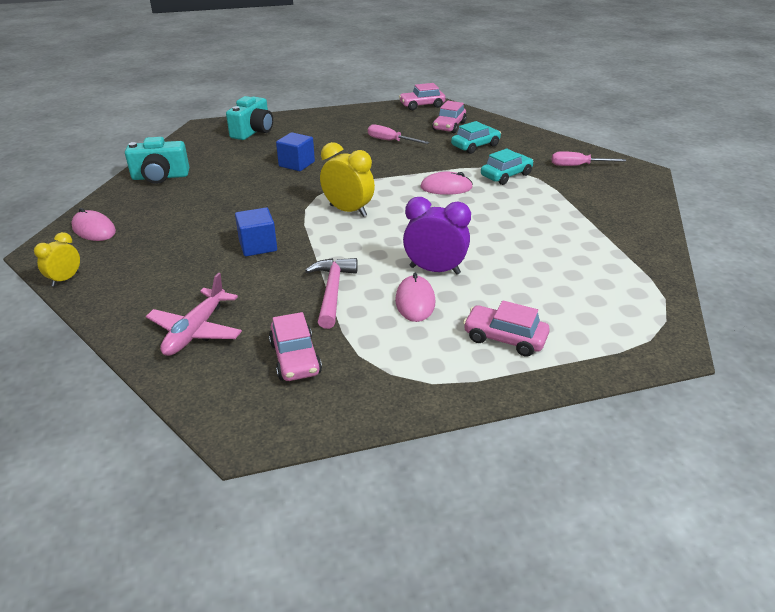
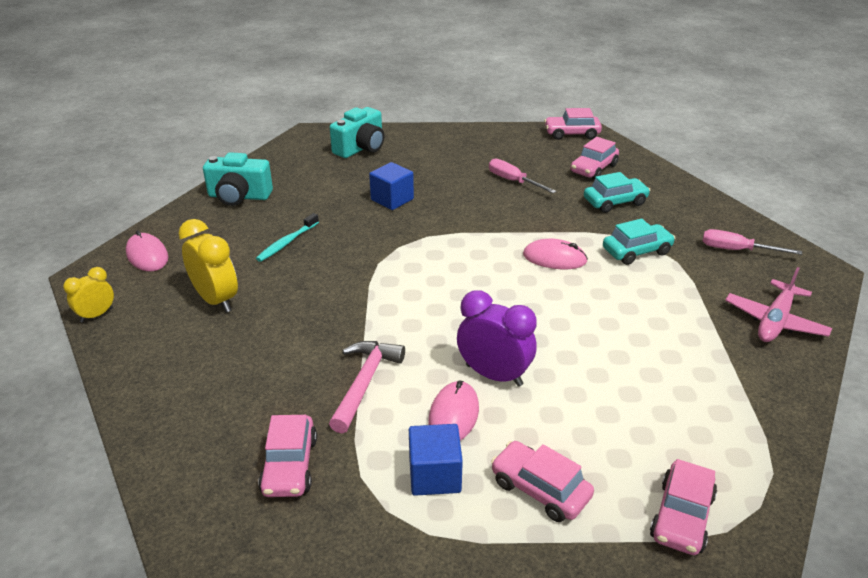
camera: 15 degrees right, 0 degrees up
(196, 331) = (200, 407): pink plane -> pink plane (775, 321)
(219, 204) = (287, 242): none -> turquoise toothbrush
(258, 246) = (307, 306): blue cube -> blue cube (435, 475)
(348, 211) = (425, 274): yellow clock -> yellow clock (216, 300)
(615, 337) = (681, 517): none -> pink car

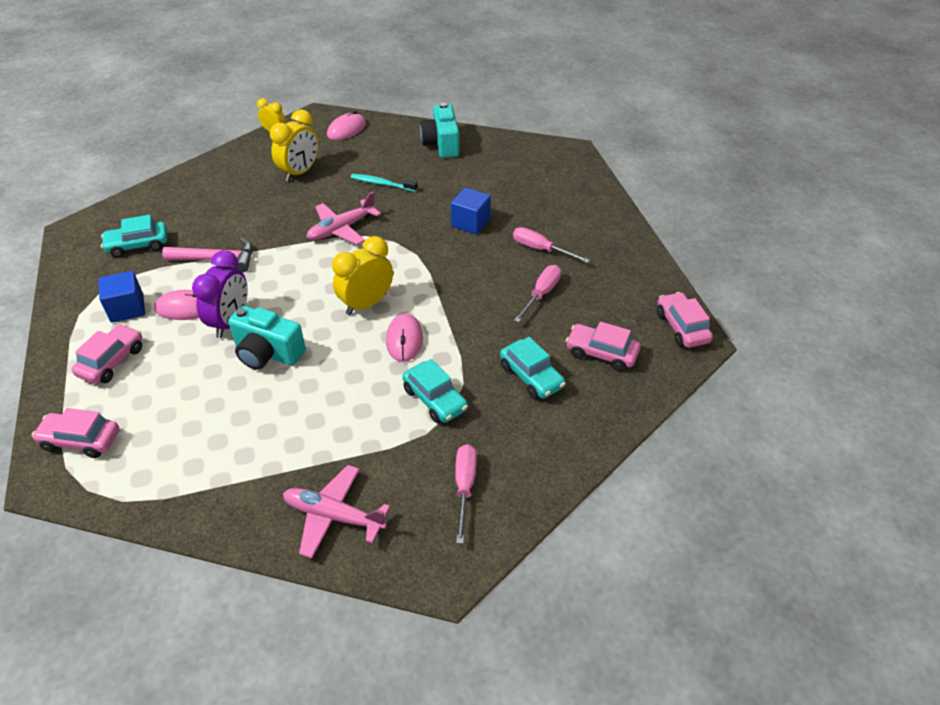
camera: 75 degrees right, 10 degrees up
(290, 466) = (138, 245): pink car -> turquoise car
(357, 279) = (341, 229): none -> pink plane
(361, 148) = (558, 185): turquoise camera -> turquoise camera (267, 353)
(452, 171) = (541, 249): none -> pink screwdriver
(494, 275) = (366, 304): none -> yellow clock

